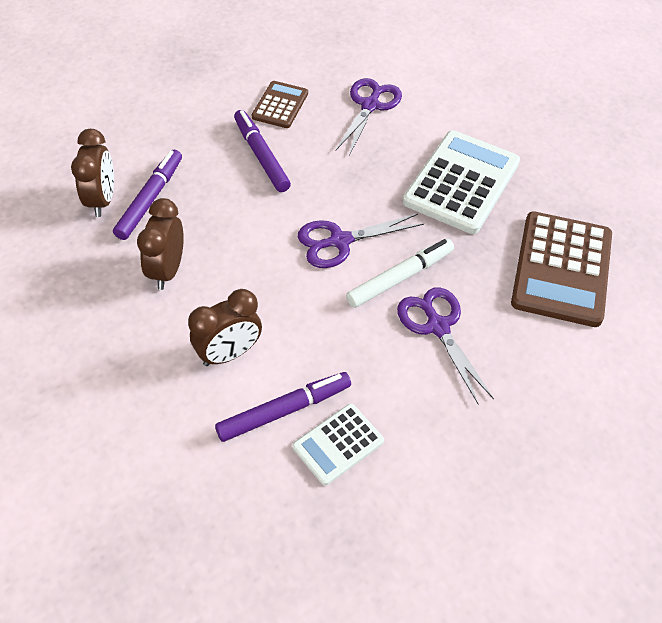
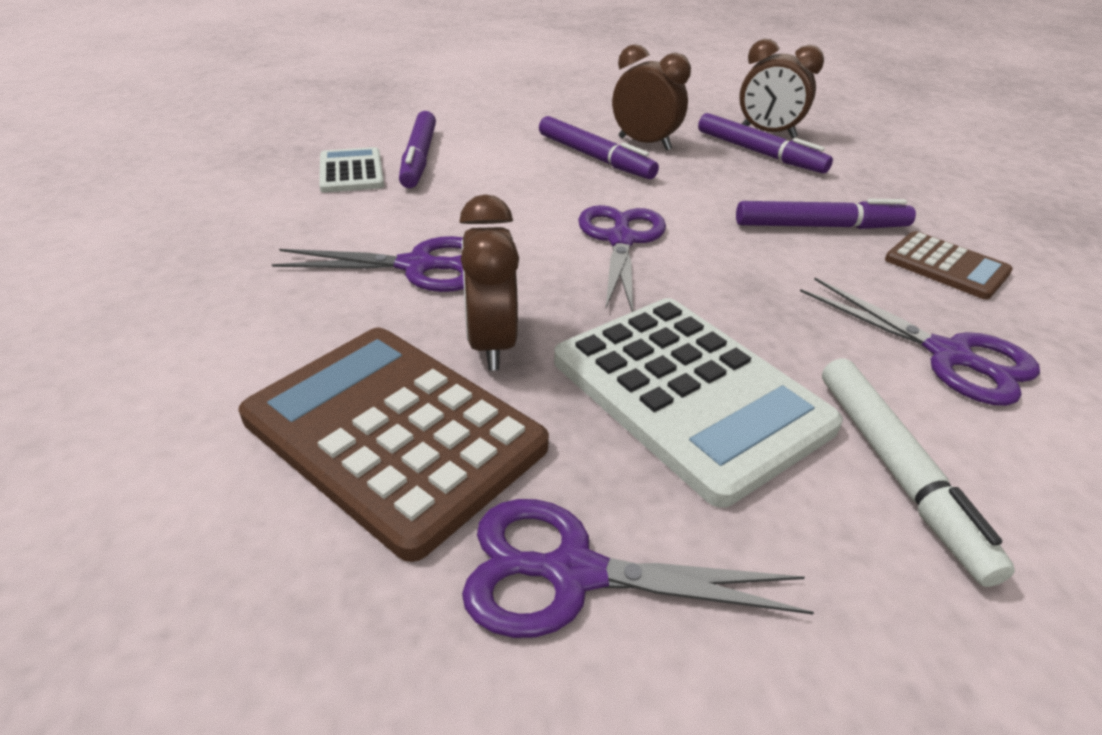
camera: 115 degrees right, 15 degrees down
(215, 293) = (594, 157): none -> purple marker
(229, 353) = (512, 149): brown clock -> brown clock (491, 344)
(400, 277) = (522, 264): white marker -> white marker (897, 471)
(576, 192) = (573, 573): none -> purple scissors

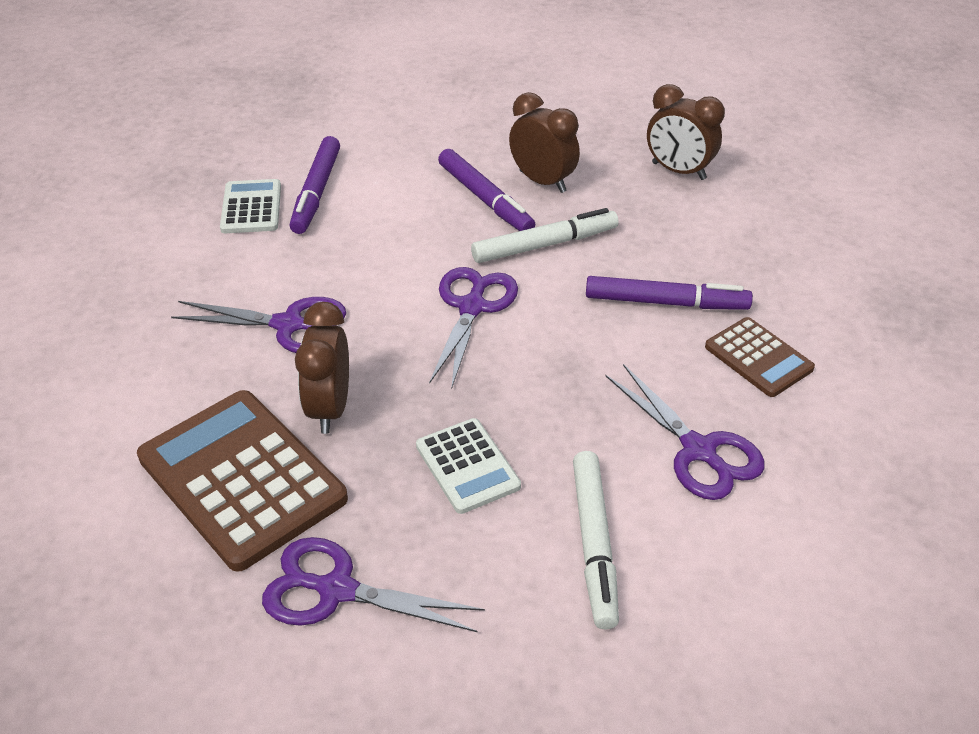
camera: 10 degrees right, 5 degrees up
(671, 188) = (545, 245): none -> white marker
(688, 394) = (467, 466): white calculator -> white calculator, size x0.54
(759, 153) = (655, 200): purple marker -> none

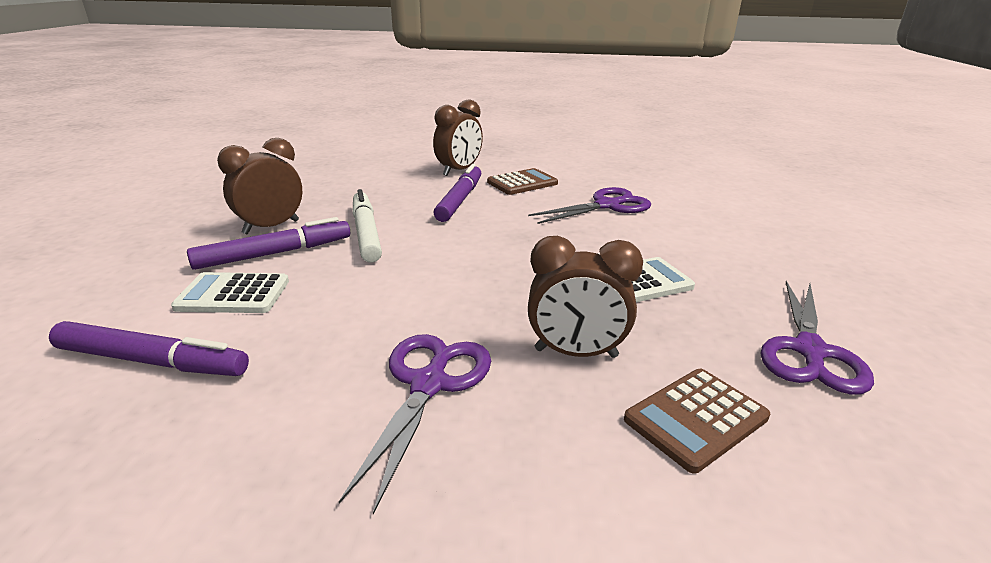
camera: 85 degrees left, 15 degrees down
(242, 478) = (695, 418): brown calculator -> brown calculator, size x0.54
(251, 207) = (128, 427): white calculator -> white calculator (233, 294)
(472, 307) = (438, 269): purple scissors -> none
(594, 544) = (700, 242): white marker -> none
(678, 171) = (306, 181): brown clock -> brown clock (459, 171)

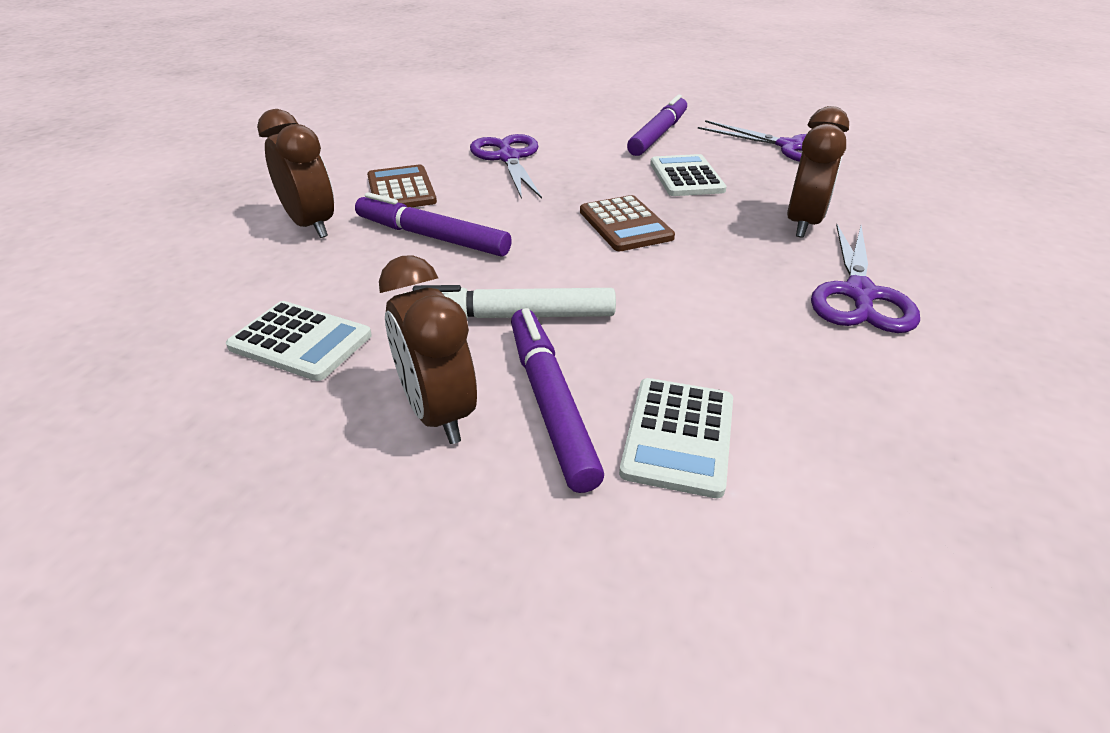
camera: 75 degrees left, 10 degrees up
(152, 361) = (853, 495): purple marker -> purple marker (658, 135)
(336, 189) = (300, 341): none -> white calculator
(429, 384) = (859, 294): purple scissors -> purple scissors turned 105 degrees counterclockwise
(695, 418) = (875, 198): brown calculator -> brown calculator (625, 224)

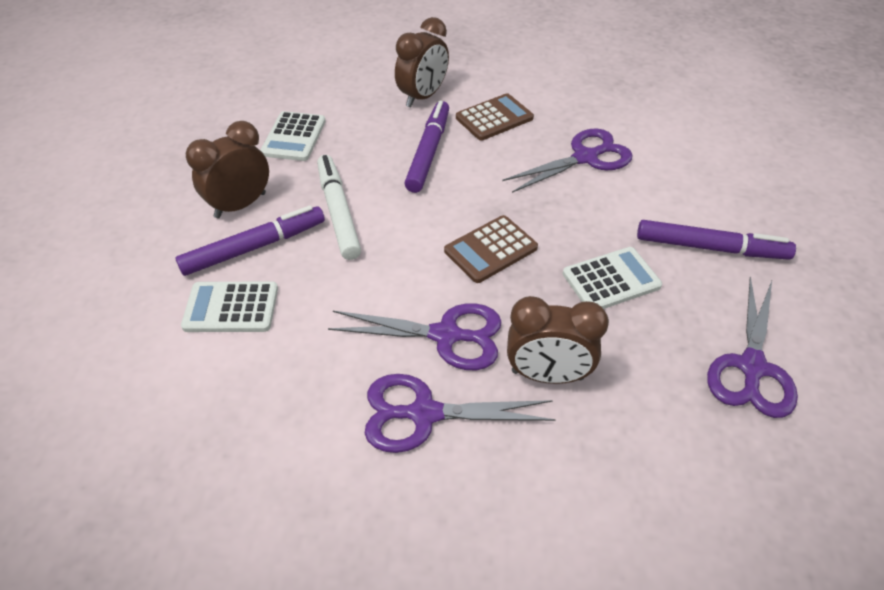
camera: 75 degrees right, 10 degrees up
(749, 267) = (446, 335): none -> purple scissors

